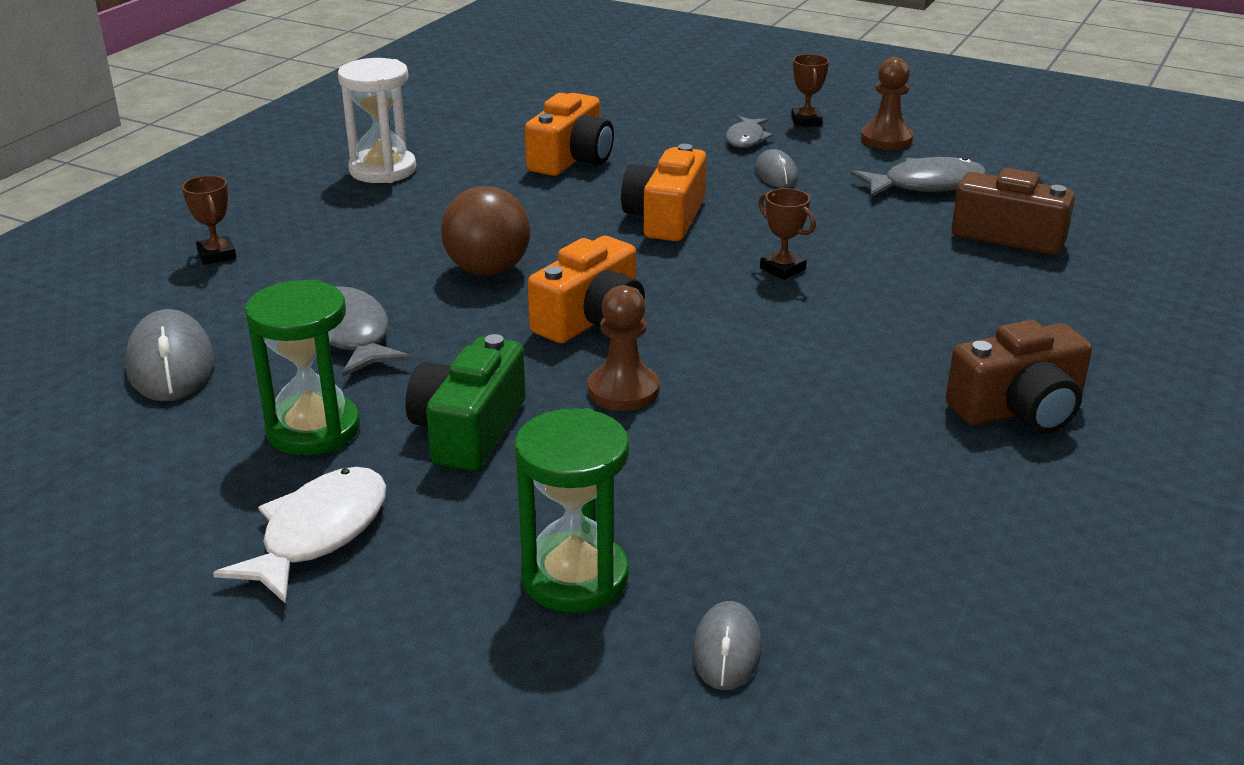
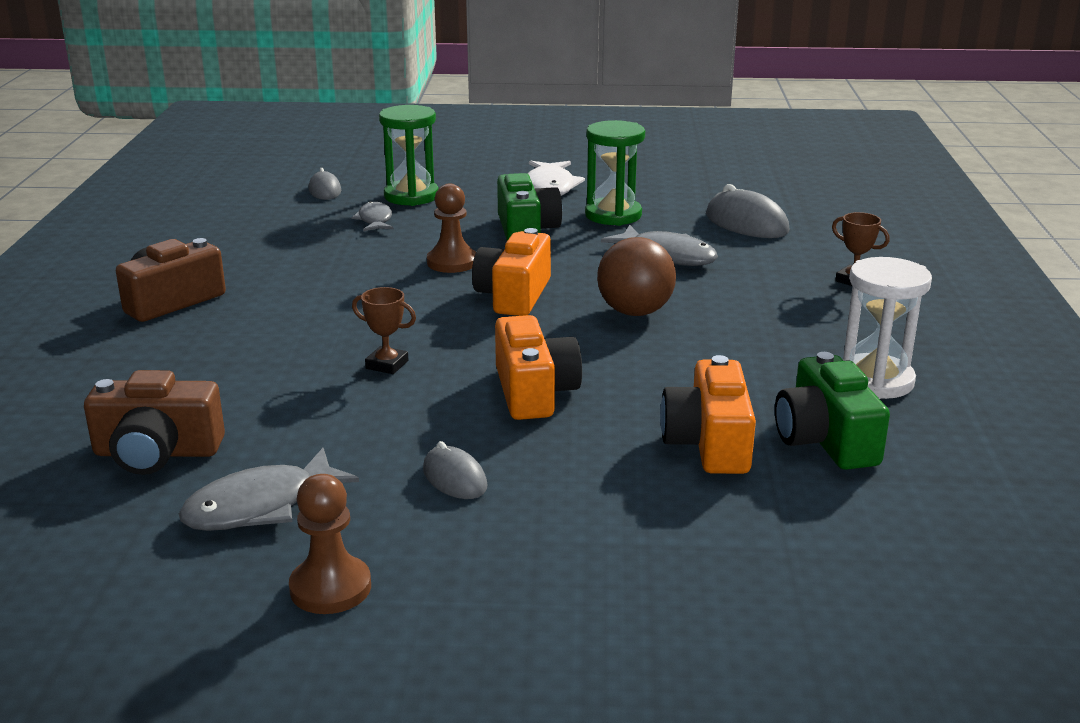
camera: 155 degrees right, 5 degrees down
(488, 145) = (825, 439): none -> green camera
(746, 139) = (531, 534): grey fish -> grey fish (375, 220)
(806, 121) = (467, 600): brown trophy -> none

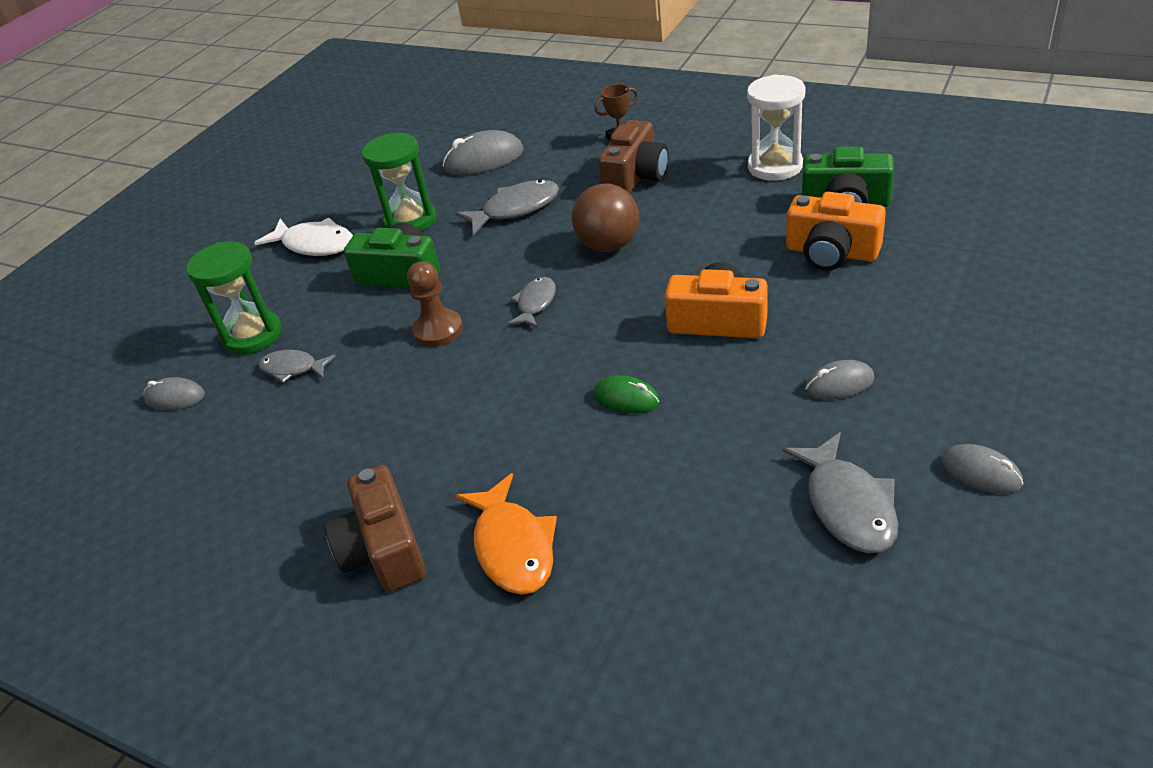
camera: 60 degrees left, 15 degrees up
(157, 452) = (726, 574): brown camera -> brown camera (635, 176)
(180, 350) = (513, 546): none -> orange fish
(330, 588) = (980, 472): brown pawn -> grey mouse
(387, 364) = (626, 398): brown trophy -> green mouse
(514, 295) = (535, 303): orange camera -> grey fish

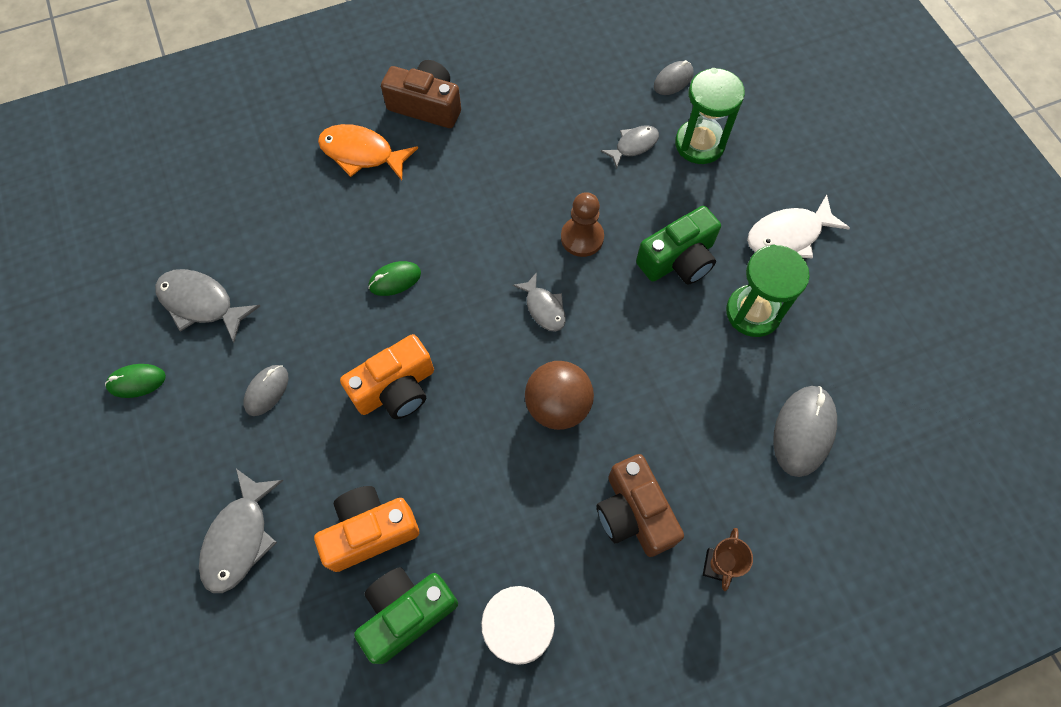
camera: 125 degrees right, 25 degrees up
(515, 209) = (686, 390): grey fish -> grey fish (240, 538)
(980, 472) = (137, 382): grey mouse -> green mouse

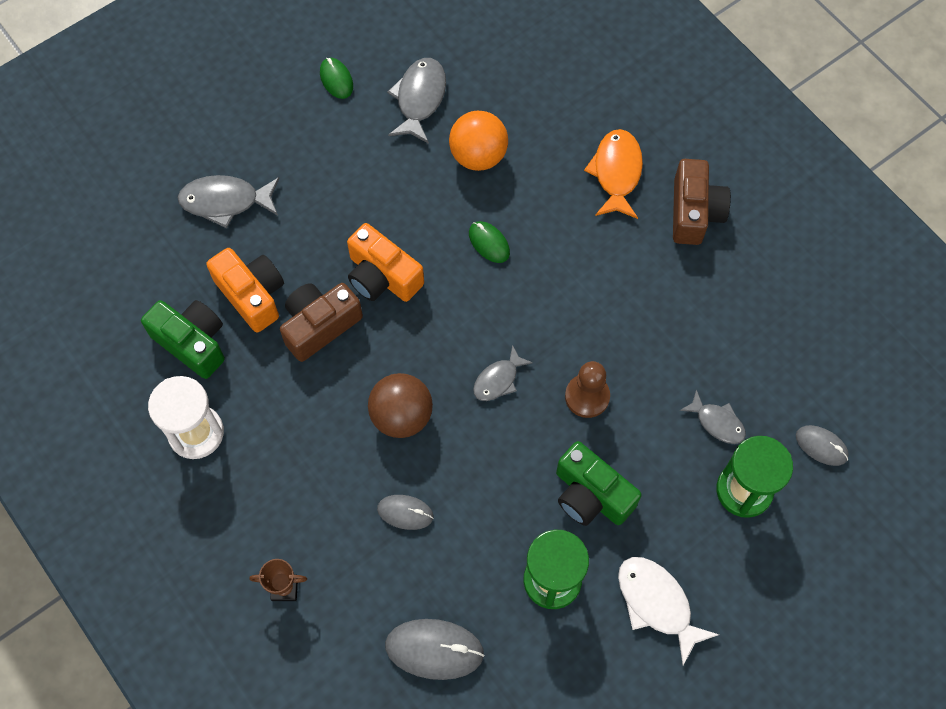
camera: 75 degrees right, 0 degrees up
(267, 391) = (353, 177): grey mouse -> grey mouse (405, 512)
(293, 265) = (478, 156): none -> orange ball
(634, 513) = (316, 505): brown camera -> brown camera (320, 326)

